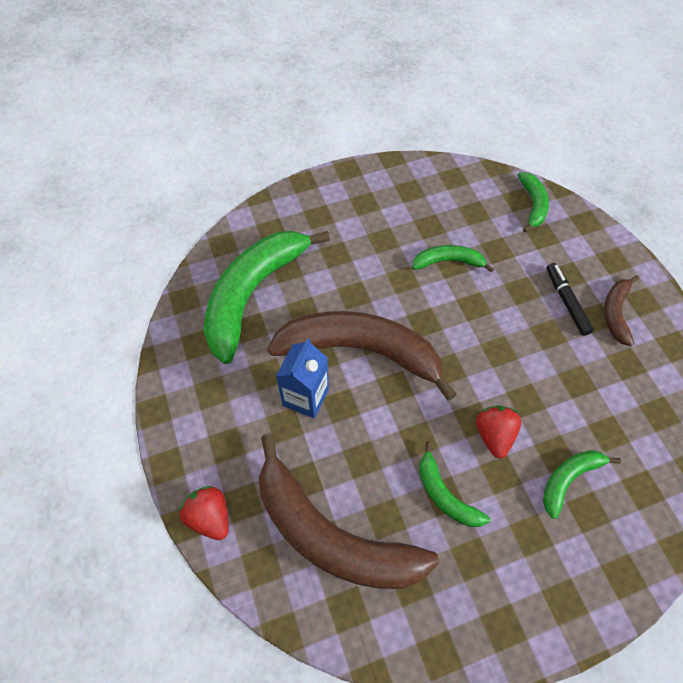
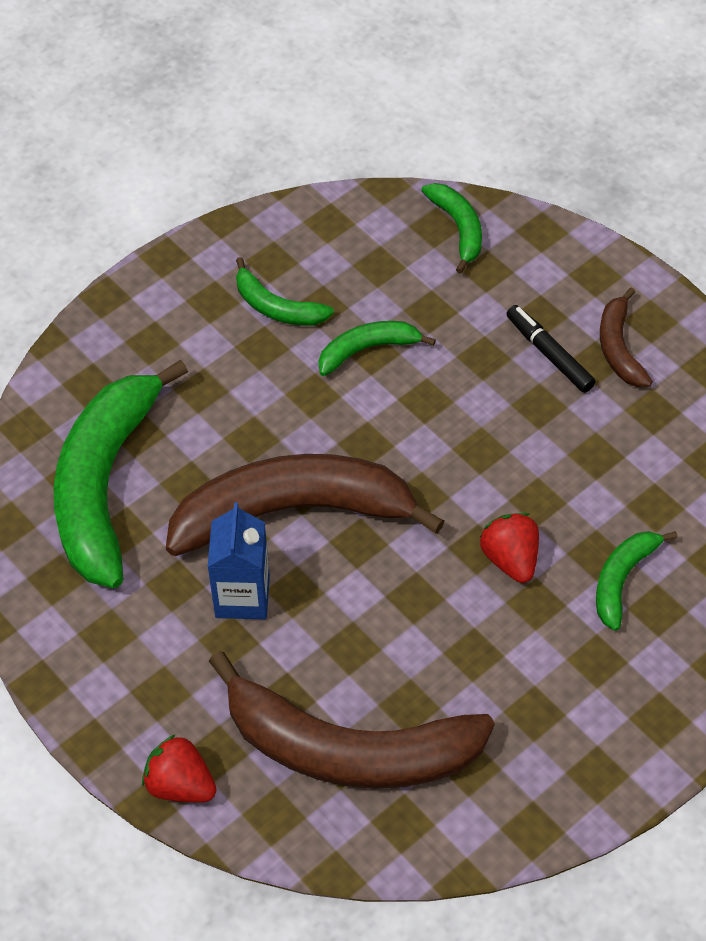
camera: 20 degrees left, 5 degrees down
(445, 494) = (474, 651): green banana -> green banana (276, 307)

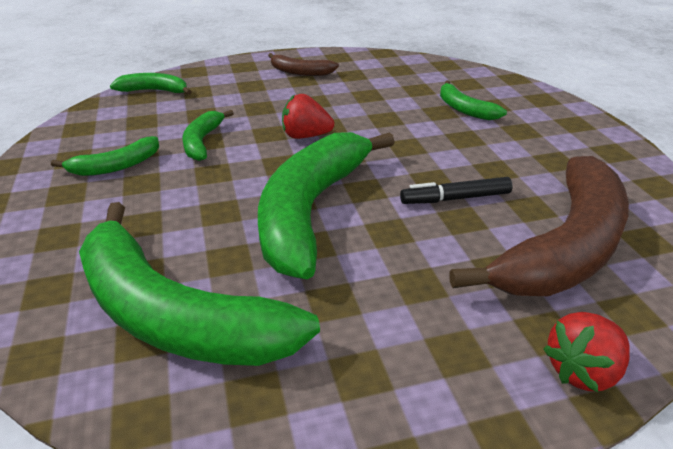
camera: 65 degrees left, 20 degrees down
(242, 596) = (375, 261): blue carton -> none
(293, 512) = (311, 210): brown banana -> green banana
(510, 559) = (424, 137): red strawberry -> red strawberry (305, 136)
(549, 354) = (281, 89): black marker -> black marker (455, 198)

